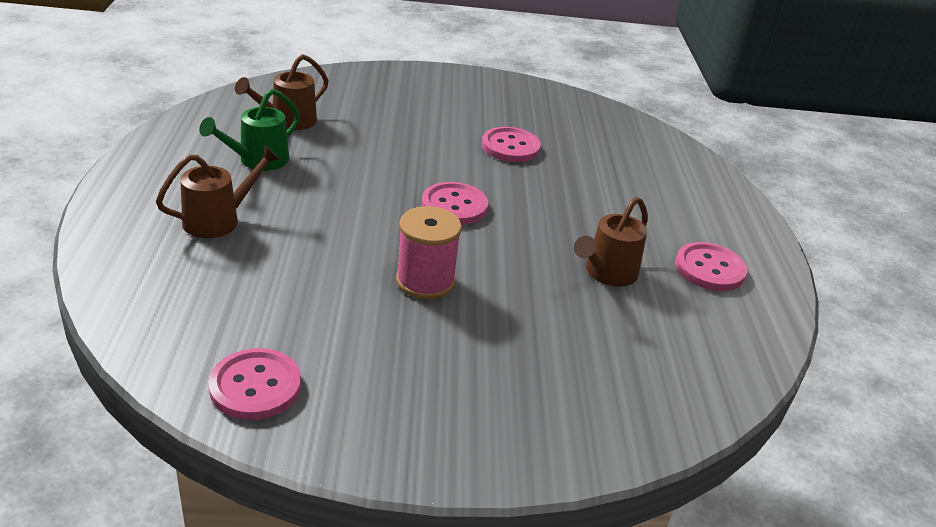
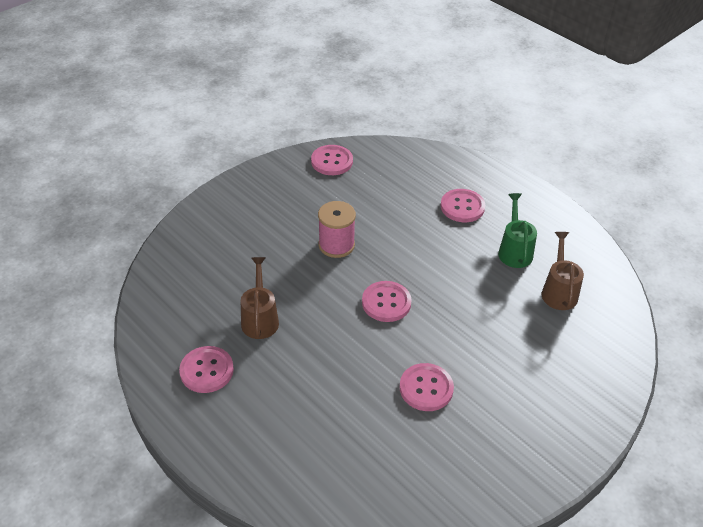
camera: 140 degrees right, 10 degrees up
(219, 220) = (462, 207): brown watering can -> pink button

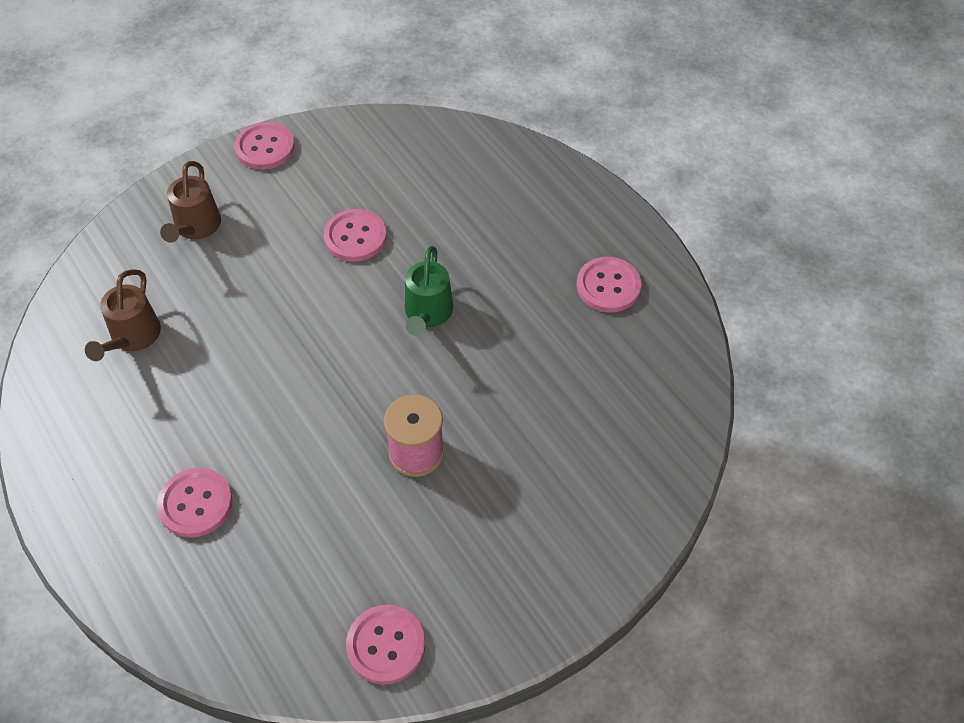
camera: 170 degrees left, 10 degrees up
(260, 318) = (540, 346): brown watering can -> brown watering can (195, 228)
(386, 303) = (369, 349): pink button -> pink button (265, 148)
(514, 250) = (156, 410): green watering can -> green watering can (427, 314)

